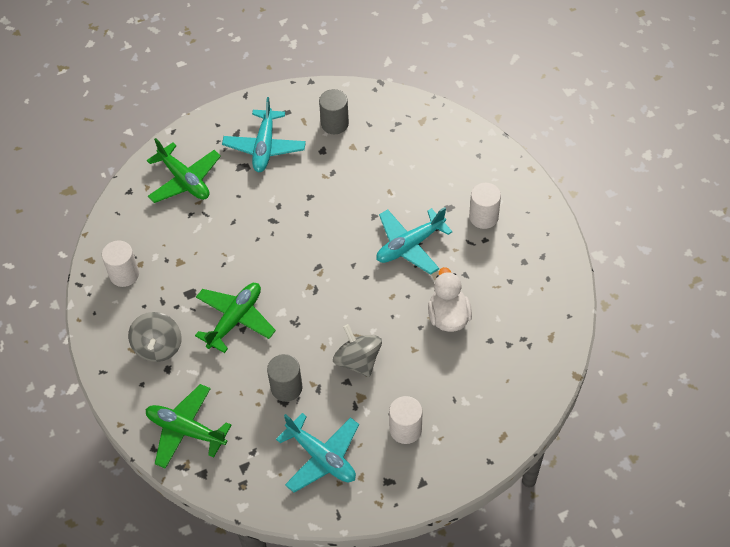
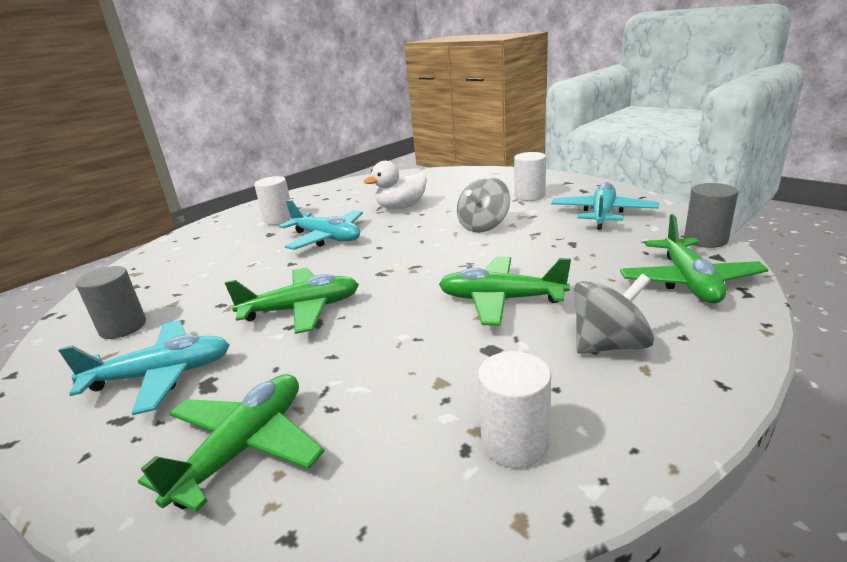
camera: 110 degrees left, 30 degrees down
(286, 387) = (554, 246): grey cylinder -> grey cylinder (705, 240)
(295, 214) = (301, 309): none -> green plane

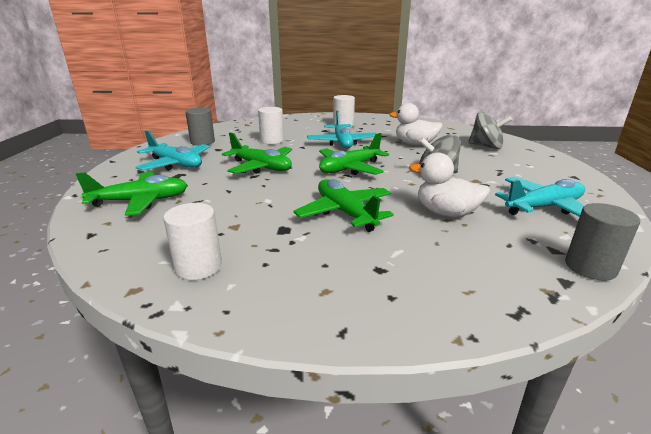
camera: 45 degrees right, 0 degrees up
(529, 196) = (516, 172): white cylinder -> white cylinder (272, 141)
(564, 253) = (446, 213): none -> white duck
(609, 345) = (339, 268): grey spinning top -> grey spinning top (486, 146)
(688, 281) = (489, 278): green plane -> green plane (350, 168)

